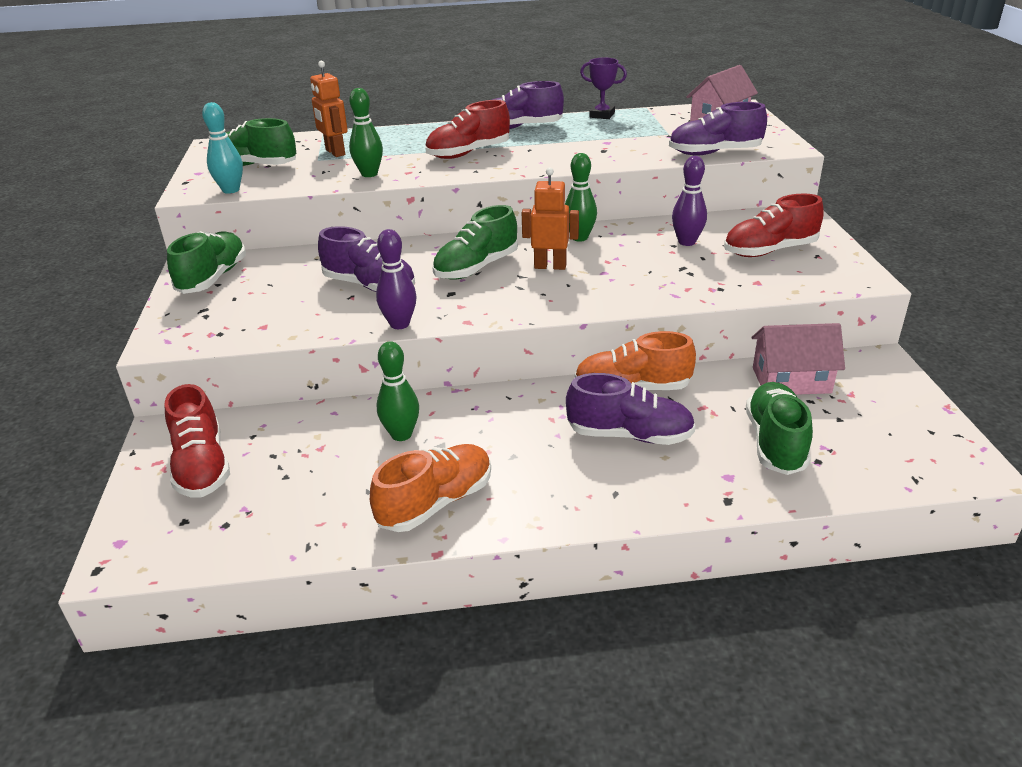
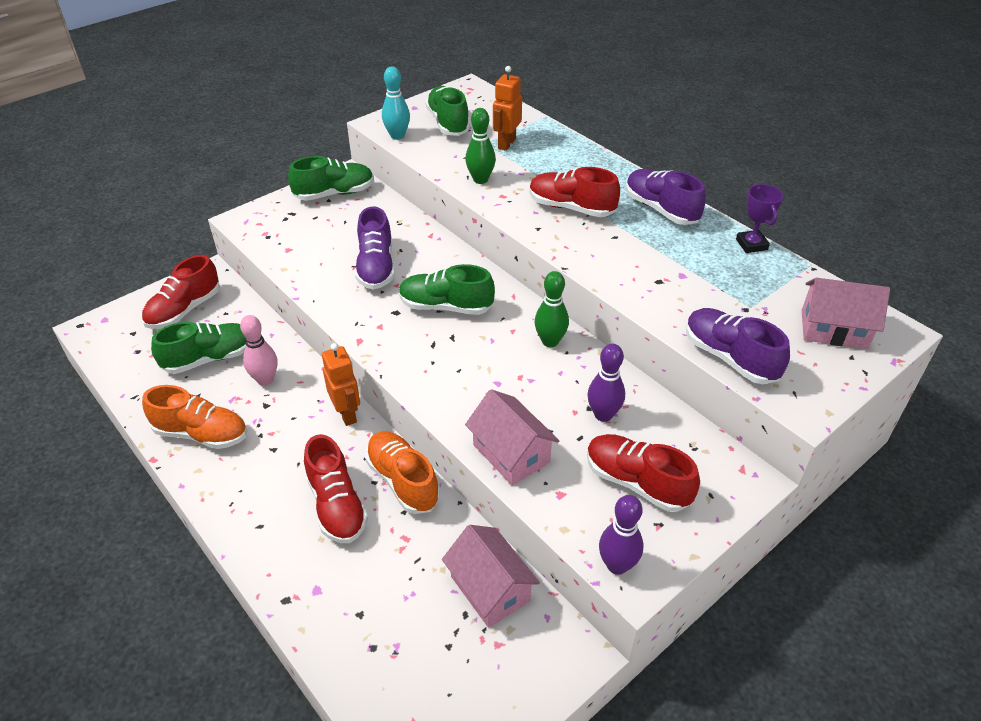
camera: 55 degrees right, 10 degrees up
(399, 324) = (332, 309): purple bowling pin -> purple bowling pin (617, 565)
(401, 434) = (265, 379): green bowling pin -> pink bowling pin
(550, 266) = (482, 346): orange robot -> orange robot (347, 414)
(629, 435) = (336, 505): purple shoe -> red shoe
(694, 289) = (511, 453): none -> pink house
(775, 442) = (382, 607): green shoe -> green shoe (209, 358)

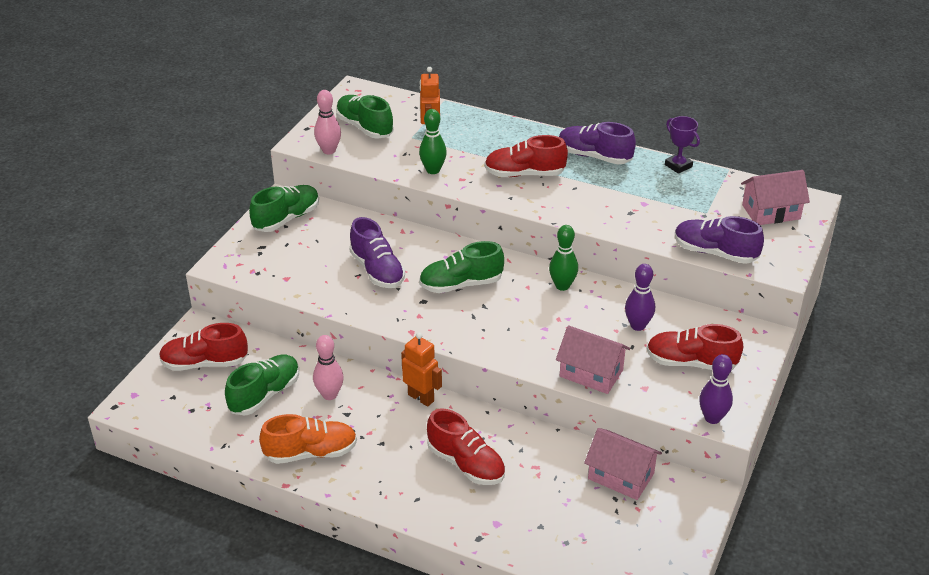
camera: 25 degrees left, 5 degrees down
(184, 310) = (205, 363): red shoe -> red shoe turned 75 degrees clockwise
(397, 136) = (329, 150): turquoise bowling pin -> pink bowling pin
(403, 481) = (504, 430): orange shoe -> none

